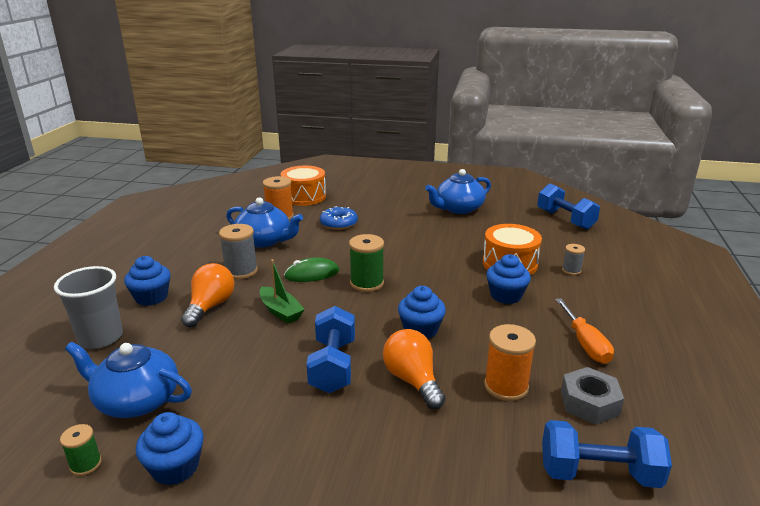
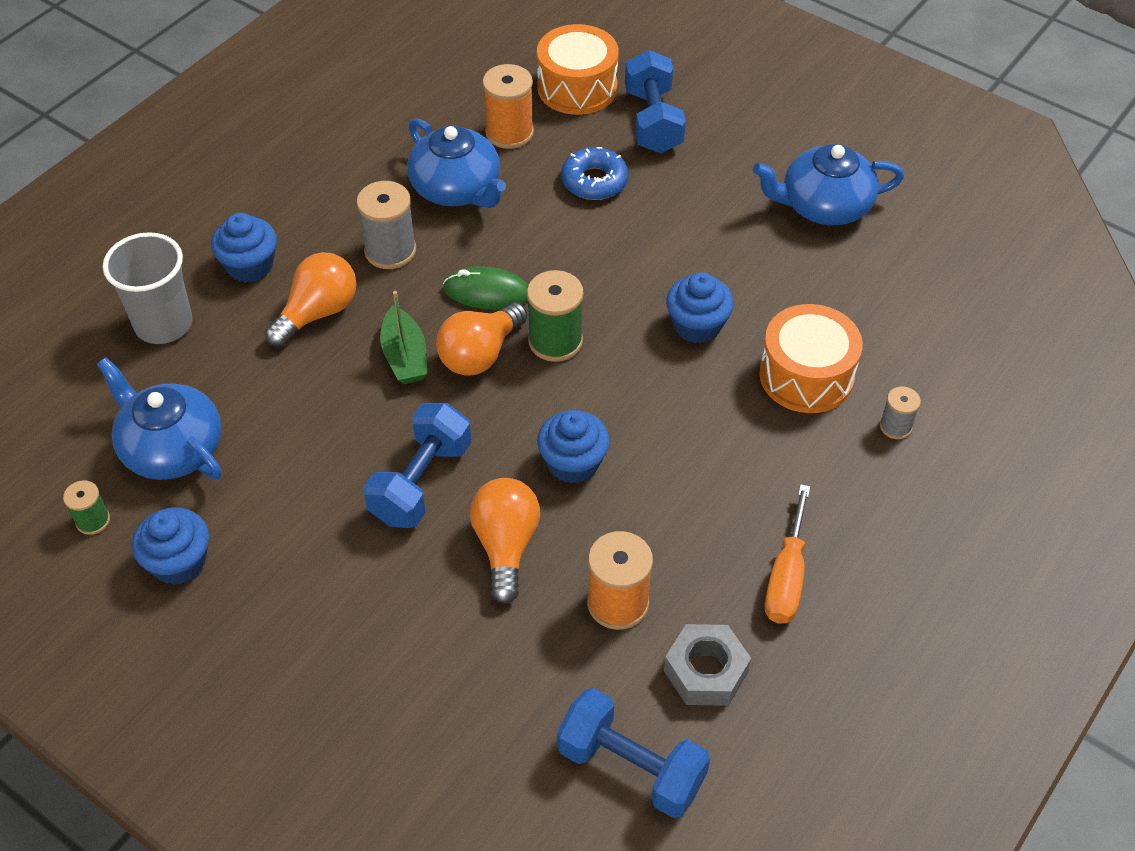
camera: 25 degrees right, 25 degrees up
(327, 299) = (480, 354): none -> orange light bulb
(506, 295) = (745, 442): blue cupcake -> blue cupcake (697, 325)
(565, 219) = (996, 299): blue dumbbell -> blue dumbbell (653, 121)

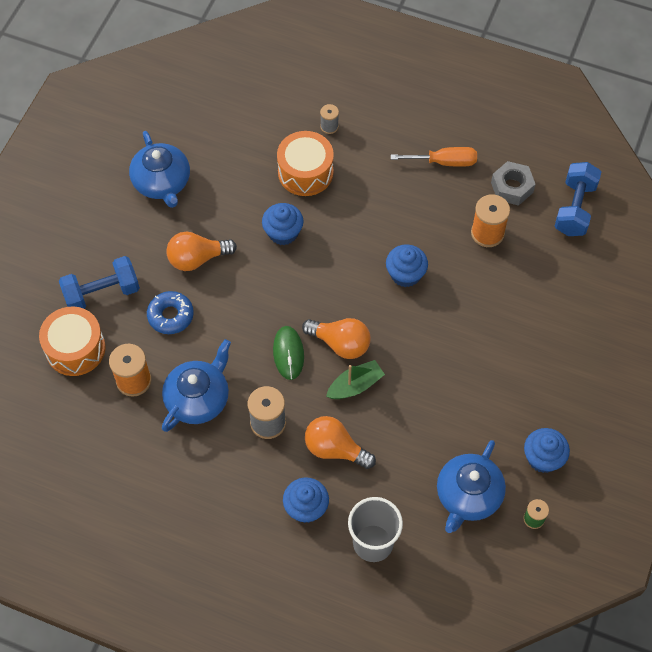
camera: 105 degrees left, 10 degrees up
(421, 482) = (445, 348): blue dumbbell -> none
(506, 546) = (472, 294): orange light bulb -> orange light bulb (197, 258)
(555, 341) = (318, 305): green spool -> none

